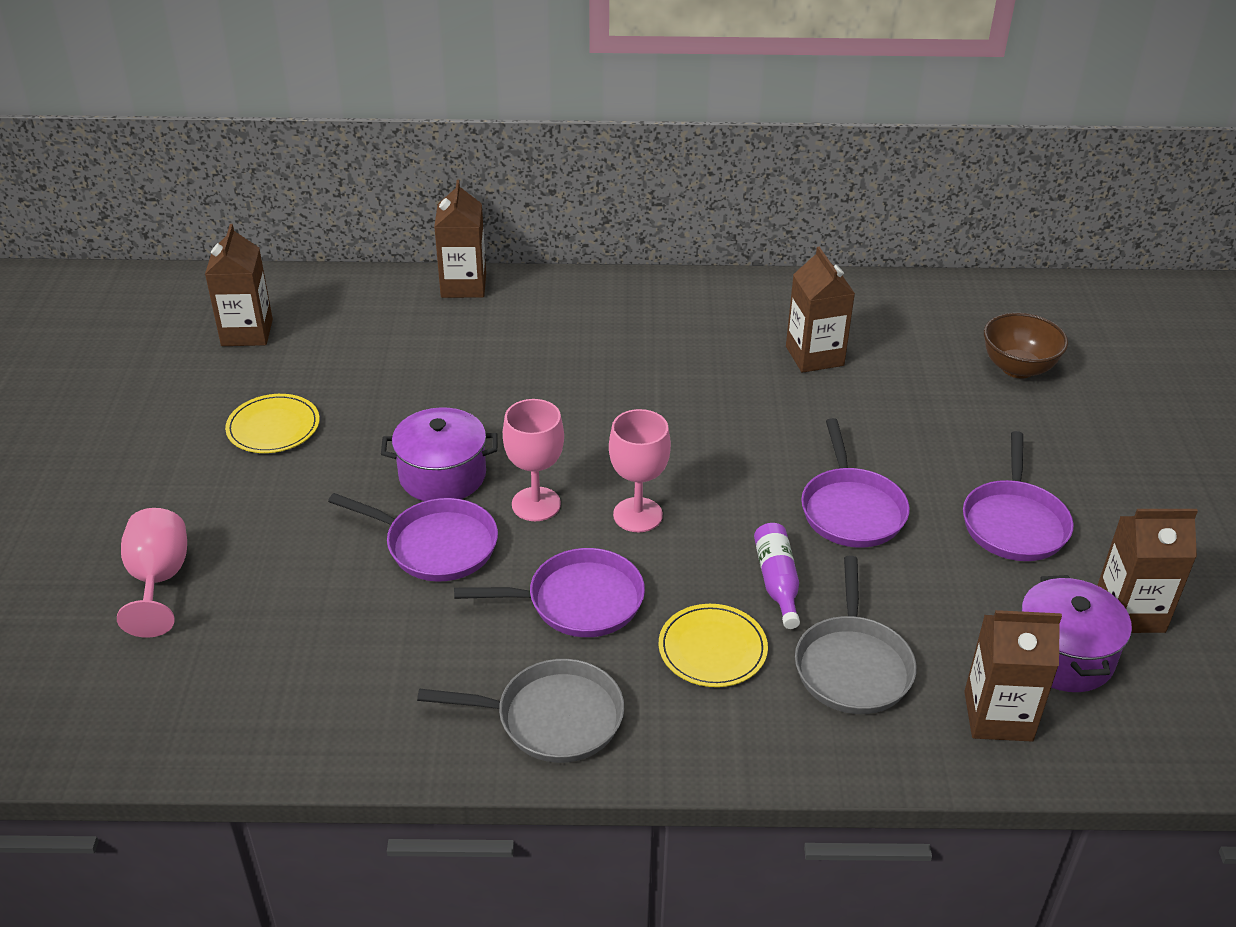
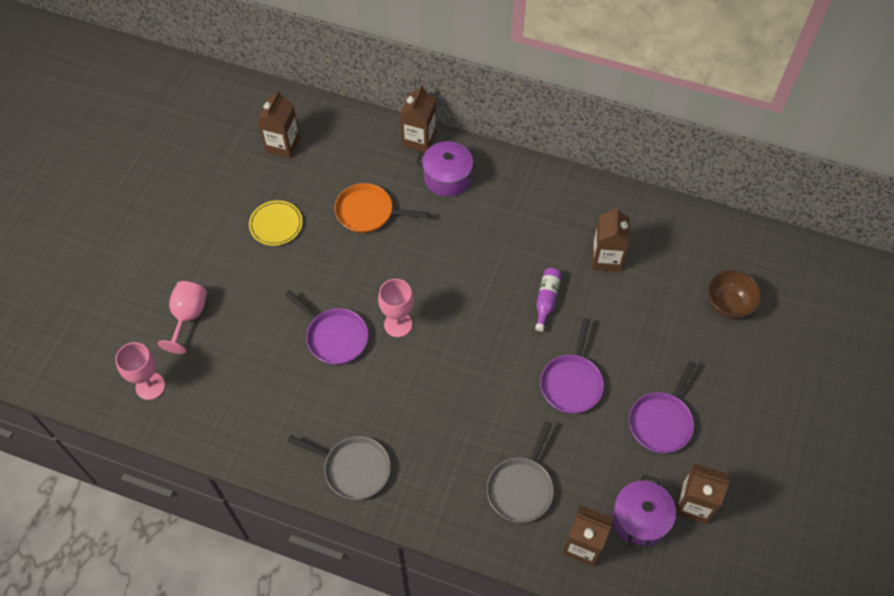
camera: 20 degrees right, 20 degrees up
(422, 381) = (368, 212): none -> orange pan
(442, 475) = (355, 288): purple pot -> purple pot (447, 178)
(578, 601) = (395, 398): purple pan -> none
(638, 515) = (450, 349): pink goblet -> pink goblet (150, 386)
(712, 649) = (452, 452): yellow plate -> none
(777, 582) = (506, 420): purple bottle -> purple bottle (546, 300)

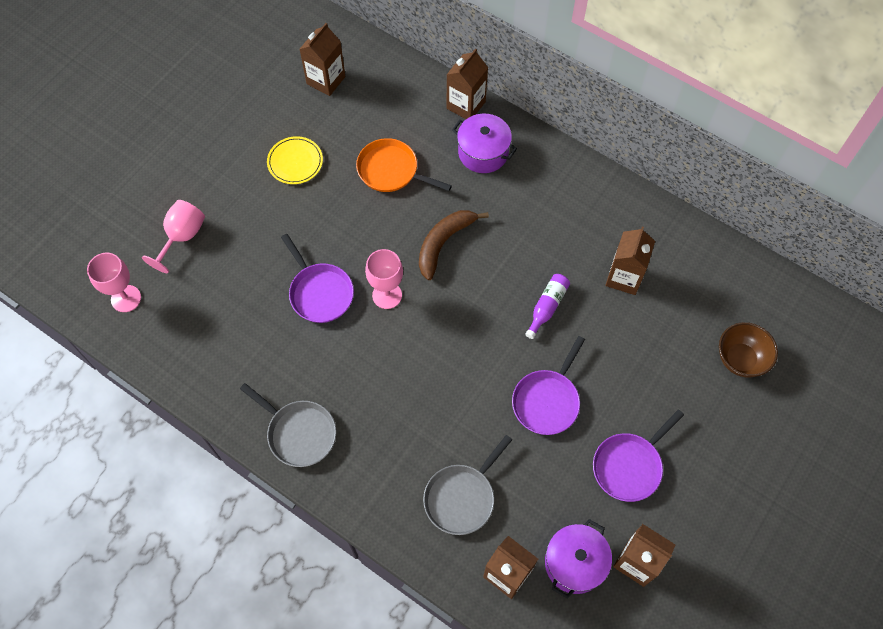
camera: 15 degrees right, 5 degrees up
(436, 266) = (443, 243): none -> brown banana

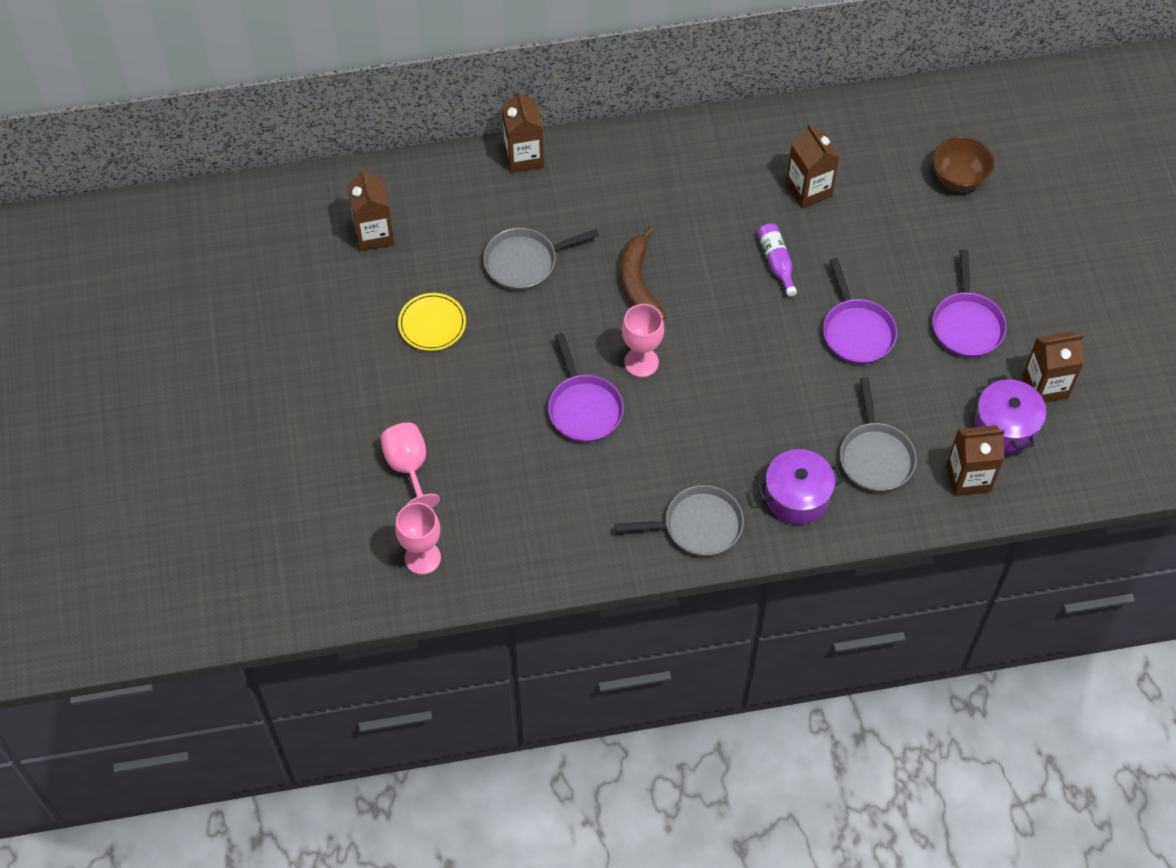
camera: 45 degrees left, 5 degrees down
(319, 292) = (584, 408): purple pan -> purple pan turned 60 degrees clockwise
(391, 170) = (525, 262): orange pan -> grey pan
(483, 152) = (585, 184): purple pot -> purple pot (797, 496)

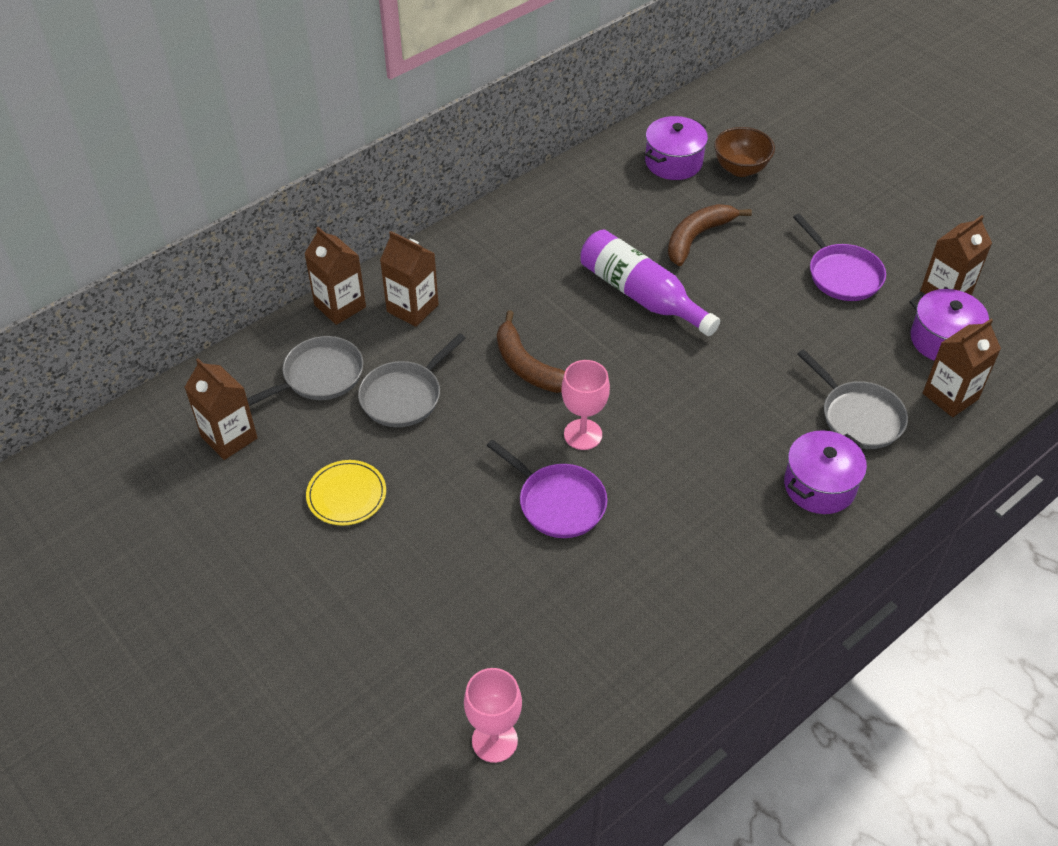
camera: 30 degrees left, 10 degrees down
(408, 467) = (415, 651): pink goblet -> none
(698, 525) = (751, 559): grey pan -> grey pan (319, 376)
(776, 262) = (641, 295): purple bottle -> purple bottle, size x1.88
(808, 190) = (623, 227): brown carton -> brown carton (412, 308)
(856, 331) = (755, 320): purple pan -> none
(866, 229) = (697, 237): none -> brown banana
(902, 144) = (673, 162): none -> purple pot

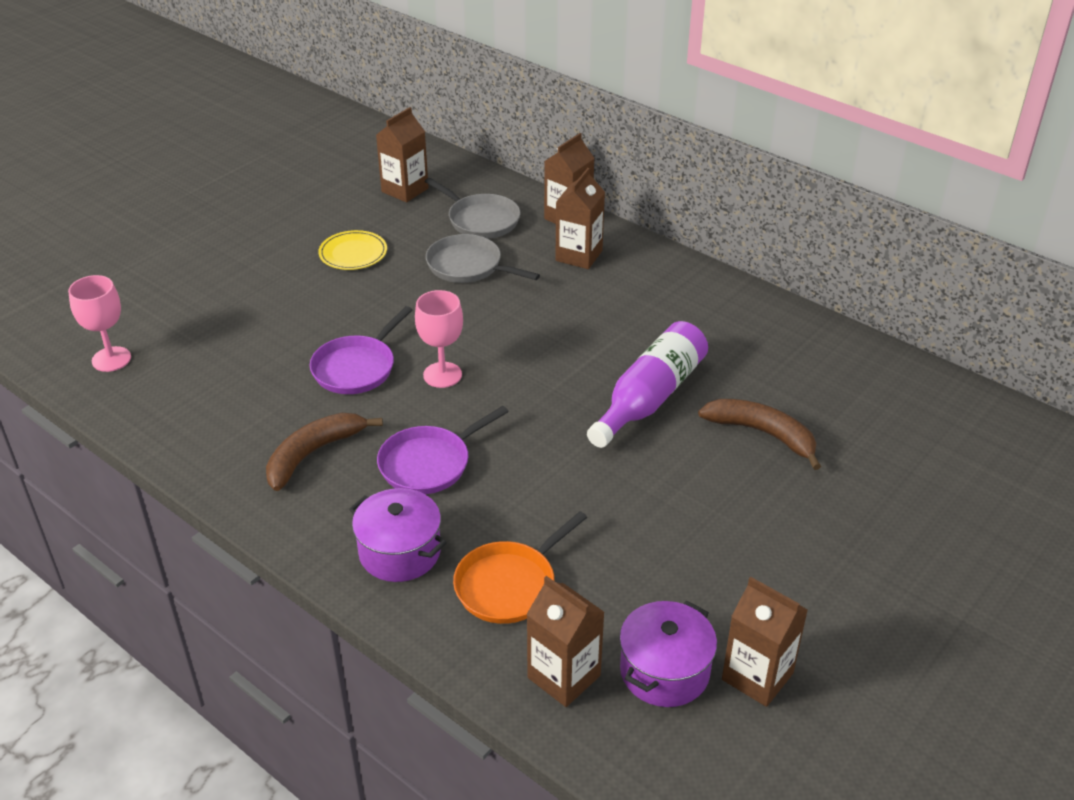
camera: 80 degrees right, 10 degrees down
(528, 366) = (523, 332): brown banana -> brown banana (313, 454)
(673, 162) = (889, 406): purple pot -> none
(740, 169) = (909, 464): brown bowl -> none
(842, 274) = (751, 566): purple pan -> purple pan (429, 463)
(858, 416) = (509, 584): grey pan -> orange pan

